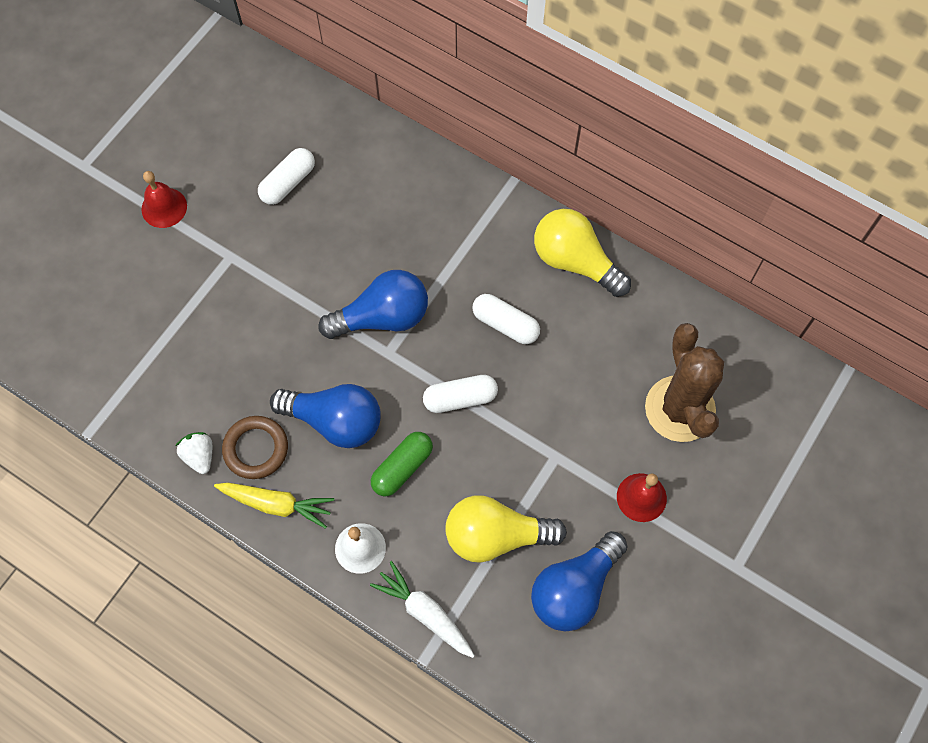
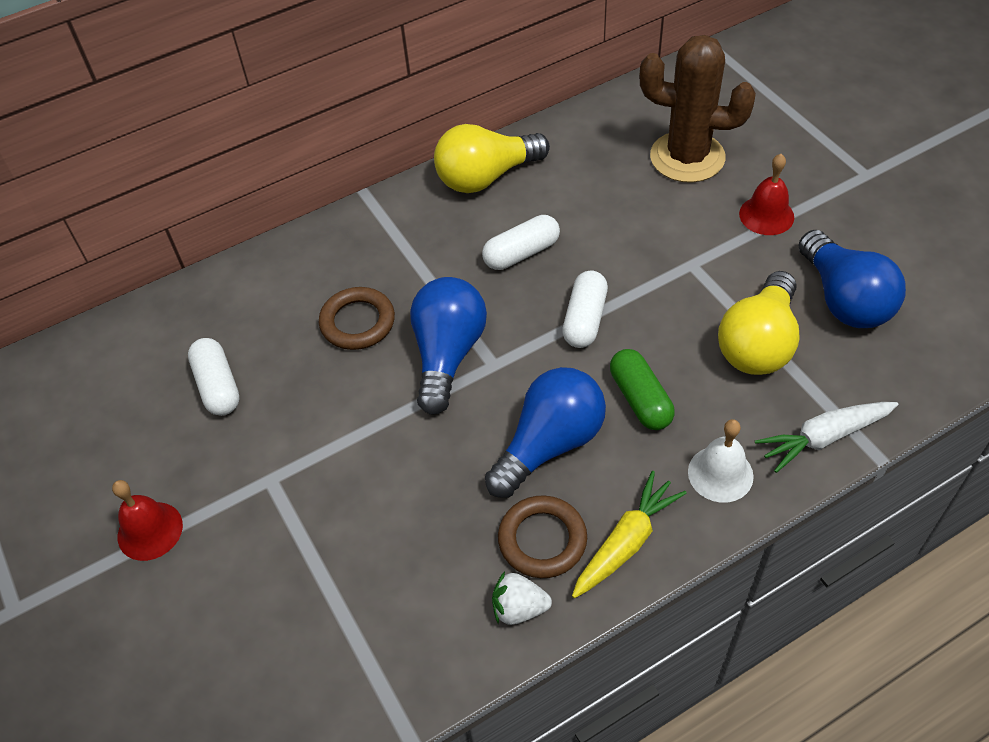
camera: 60 degrees left, 15 degrees down
(383, 242) = (357, 322): none -> brown ring

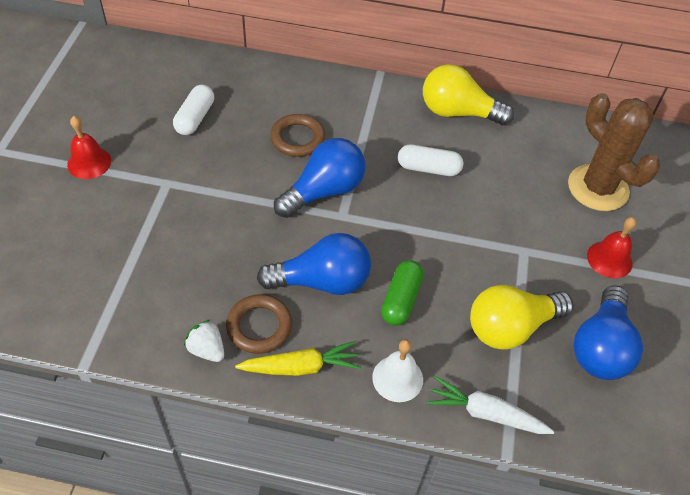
camera: 35 degrees right, 0 degrees up
(585, 319) = (421, 232): white capsule -> none

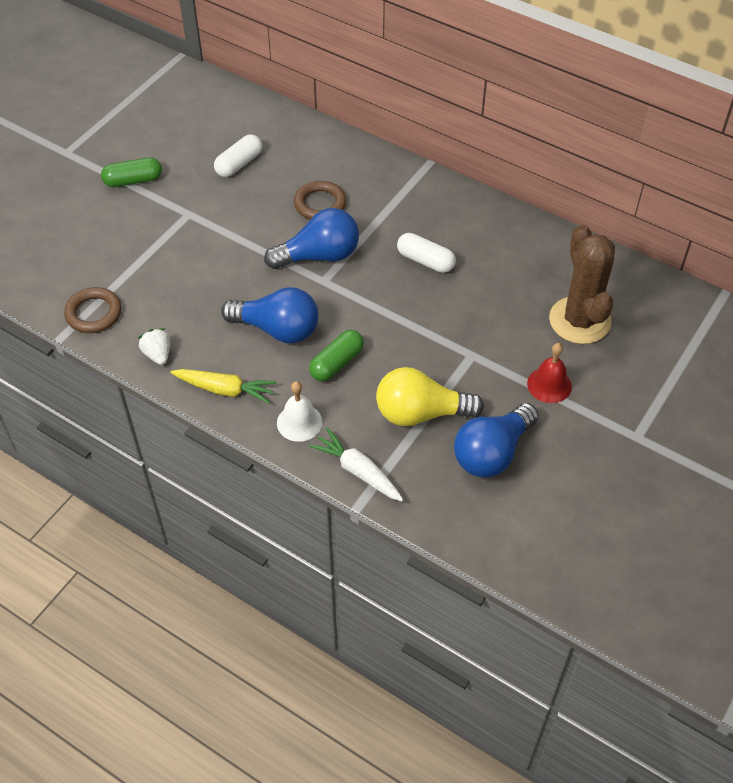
camera: 25 degrees right, 0 degrees up
(89, 162) = (133, 180): red bell -> green capsule
(259, 326) = (207, 349): brown ring -> brown ring (94, 313)
(458, 112) = (484, 217): yellow light bulb -> none

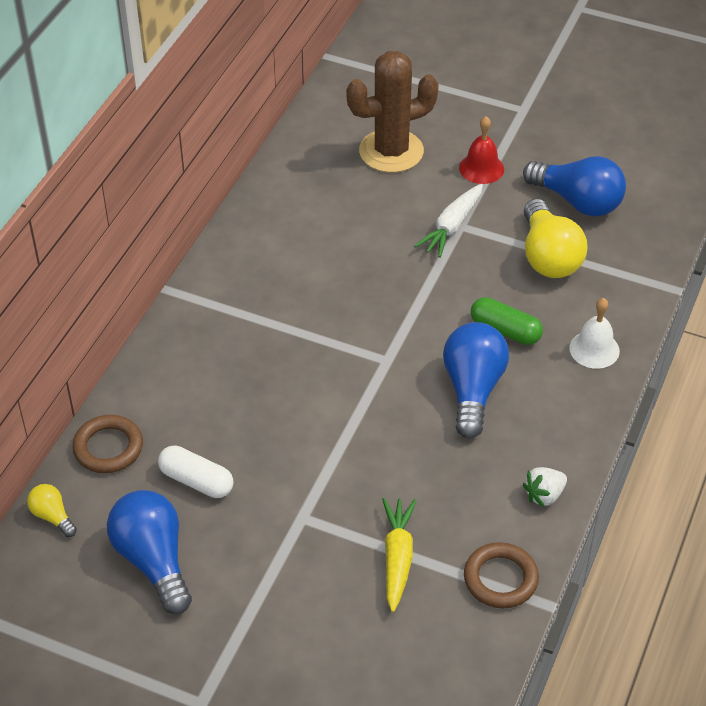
camera: 100 degrees left, 5 degrees down
(133, 180) = (248, 598): green capsule -> none
(225, 390) = (573, 420): yellow carrot -> yellow carrot (397, 558)
(233, 96) = (52, 516): none -> yellow light bulb
(319, 256) = (348, 370): blue light bulb -> blue light bulb (153, 560)
(320, 204) = (259, 383): brown ring -> brown ring (108, 448)
(358, 471) = (636, 295): white carrot -> white carrot (451, 227)
(425, 260) = (334, 275): white capsule -> none

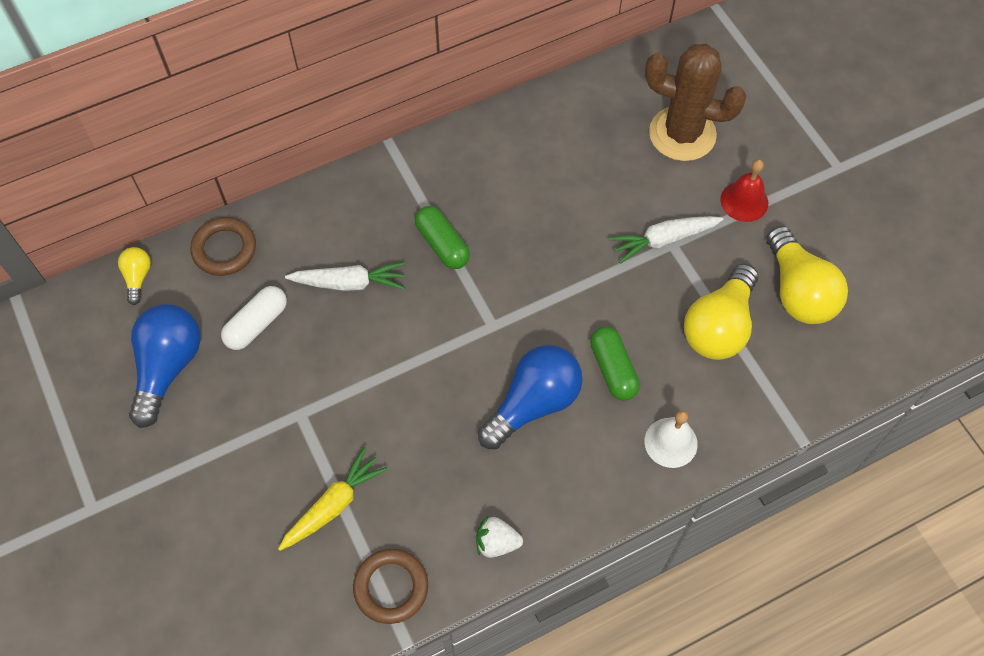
camera: 40 degrees right, 15 degrees up
(196, 481) = (256, 324): white capsule -> white capsule turned 60 degrees clockwise
(242, 404) = (349, 283): none -> white carrot
(288, 331) = (442, 244): none -> green capsule
(577, 201) = (798, 291): blue light bulb -> yellow light bulb

